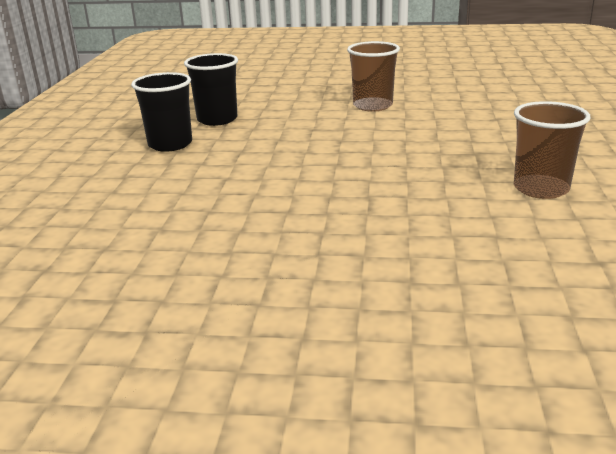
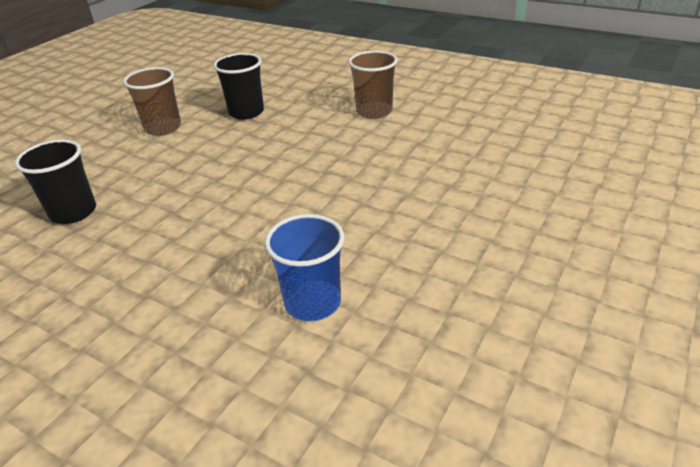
camera: 65 degrees left, 10 degrees up
(137, 248) = (312, 302): none -> blue cup
(170, 144) = (99, 253): black cup -> black cup (246, 112)

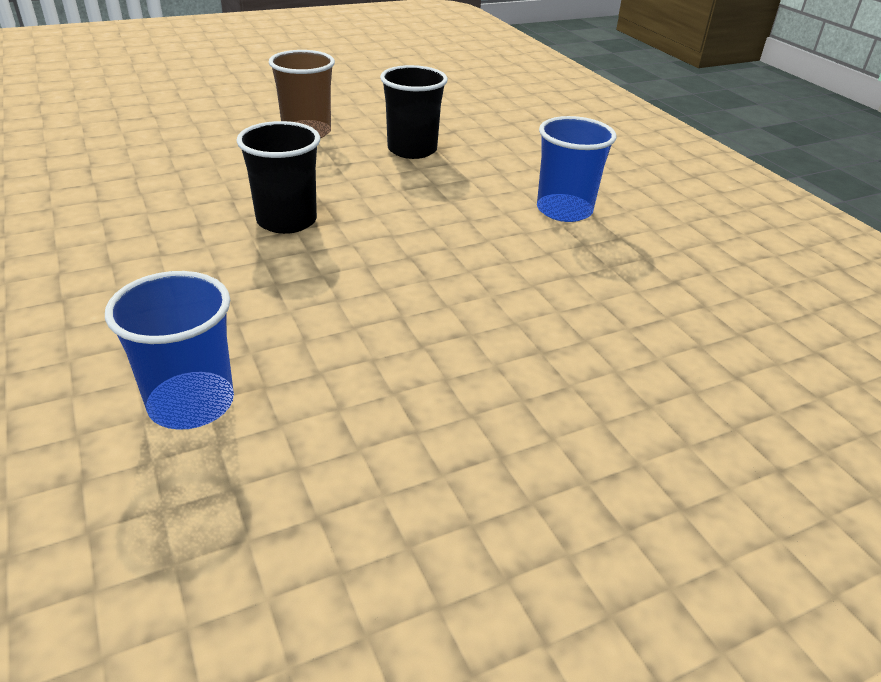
camera: 30 degrees right, 0 degrees up
(73, 212) = (119, 182): black cup -> black cup (286, 221)
(374, 111) = (564, 210): brown cup -> blue cup

